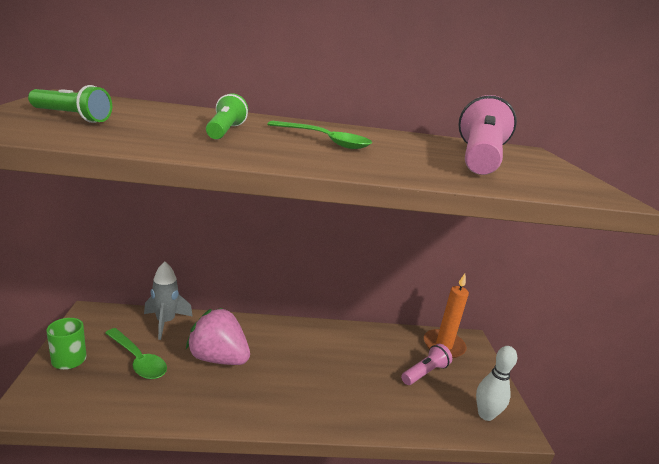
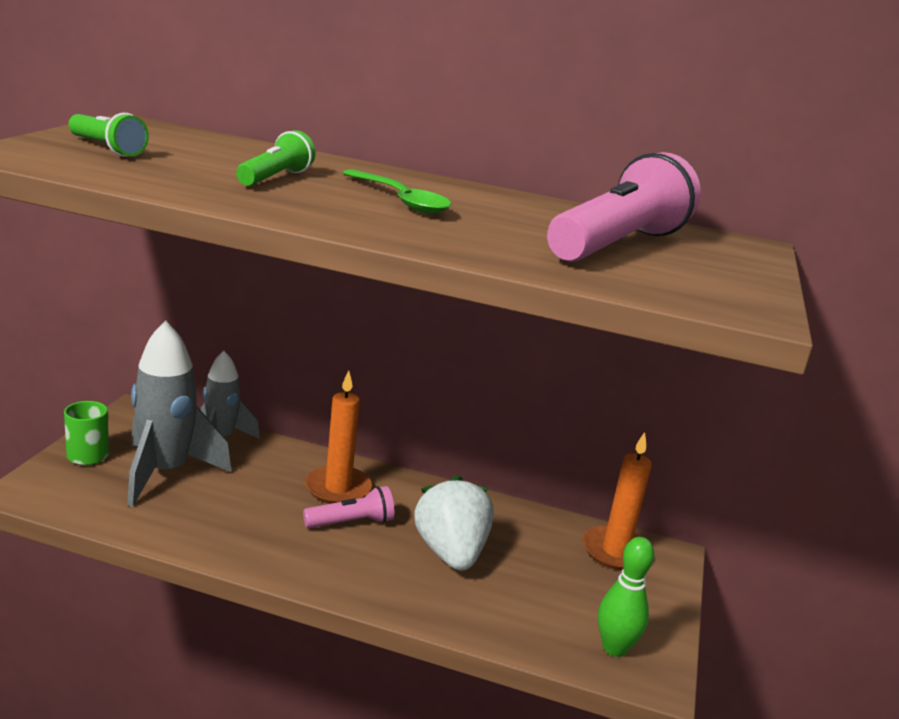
camera: 20 degrees right, 0 degrees up
(137, 360) = (165, 473): green spoon -> grey rocket
(218, 358) = (266, 493): pink strawberry -> none
(264, 342) = (338, 488): none -> orange candle
(358, 373) = (450, 553): none -> white strawberry
(425, 372) = (556, 576): pink flashlight -> pink flashlight (351, 522)
(485, 414) = (614, 648): white bowling pin -> green bowling pin

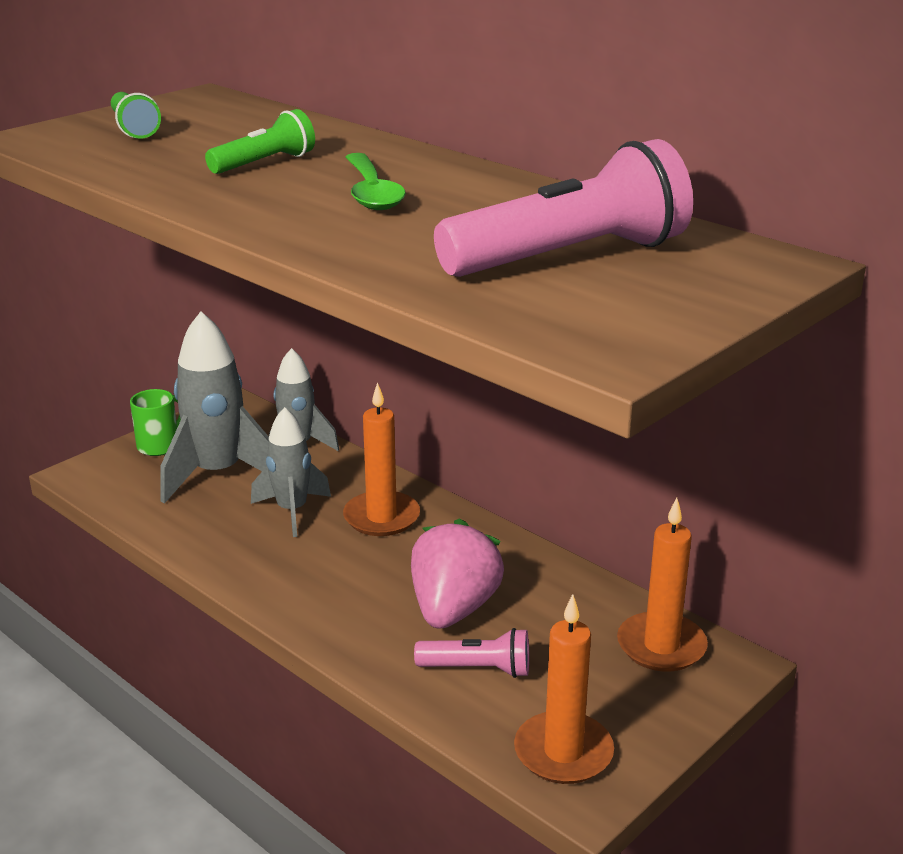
camera: 30 degrees right, 5 degrees up
(258, 495) = (292, 511): none -> grey rocket
(351, 522) = (368, 556): pink flashlight -> pink flashlight (478, 669)
(450, 553) = (453, 609): white strawberry -> pink strawberry
(614, 648) = (563, 752): green bowling pin -> orange candle

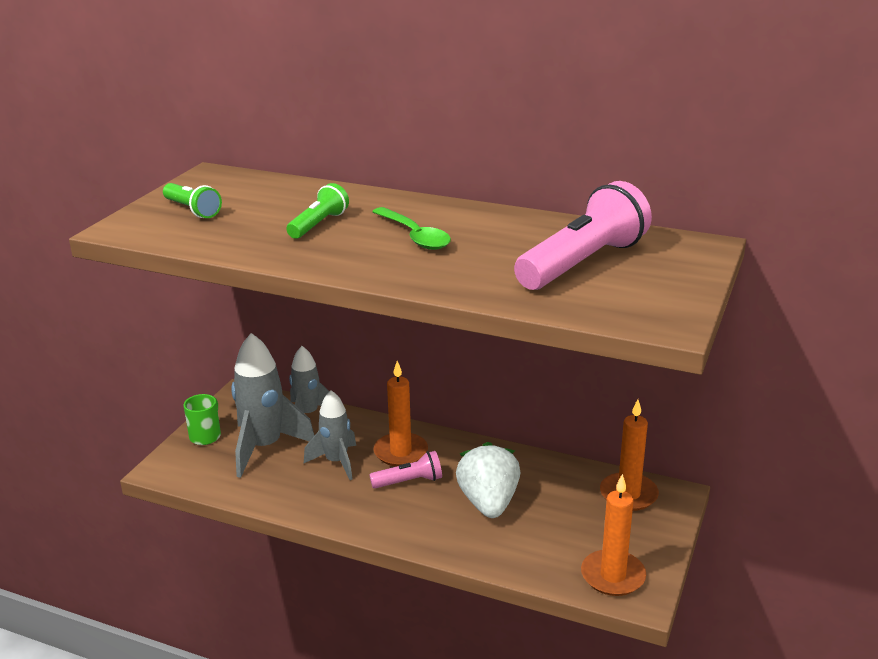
camera: 20 degrees left, 0 degrees up
(453, 609) = (488, 503): pink strawberry -> white strawberry
(478, 669) = (529, 538): pink flashlight -> pink flashlight (409, 481)

